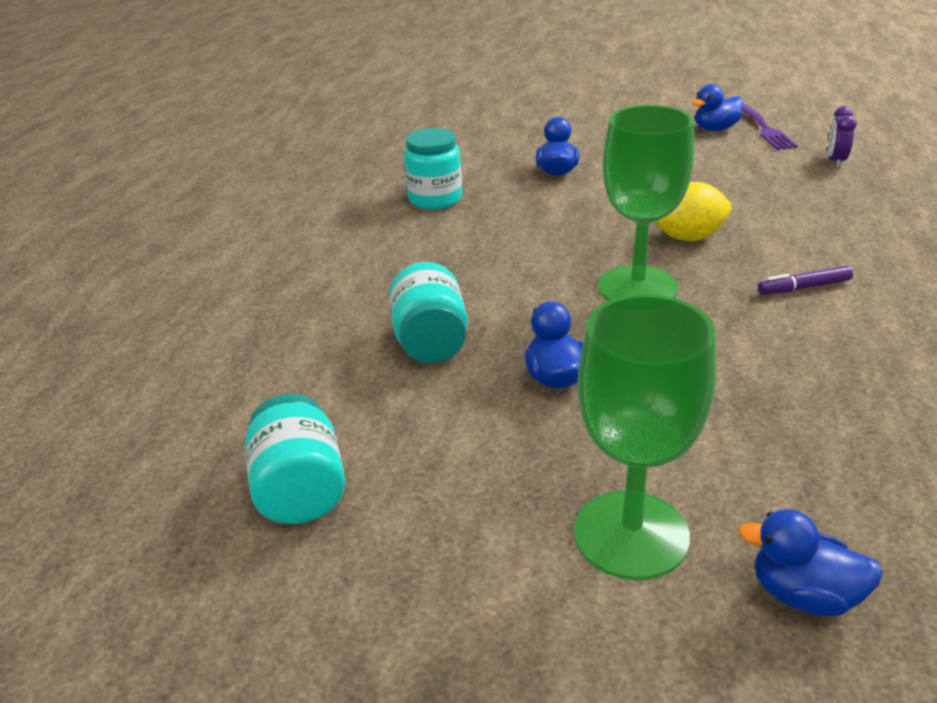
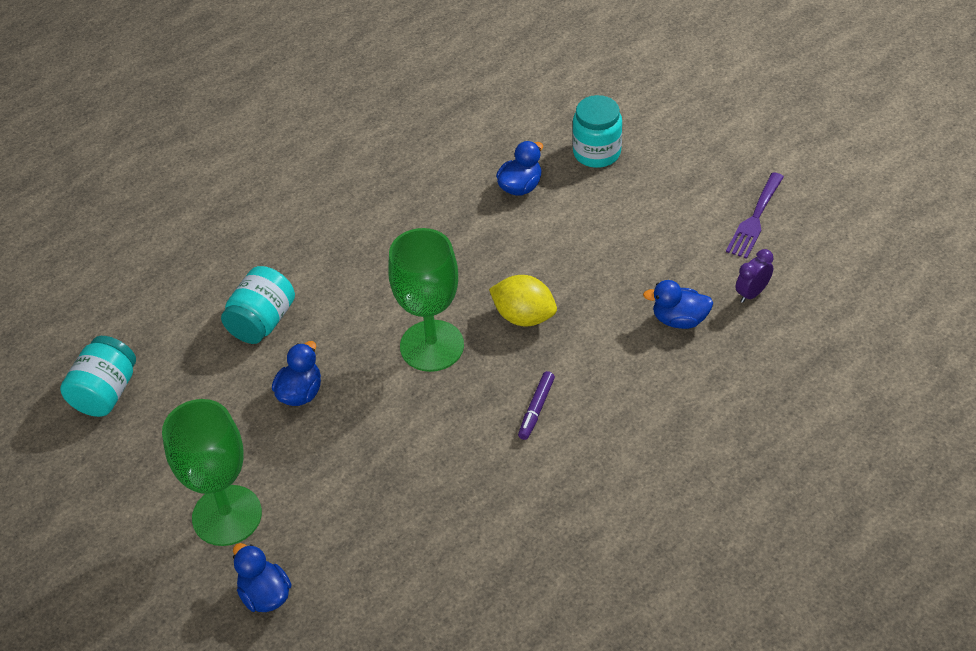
camera: 35 degrees right, 15 degrees up
(435, 199) = (400, 173): turquoise jar -> turquoise jar (596, 152)
(715, 129) = (713, 196): blue duck -> blue duck (679, 319)
(804, 287) = (536, 409): purple marker -> purple marker turned 90 degrees counterclockwise

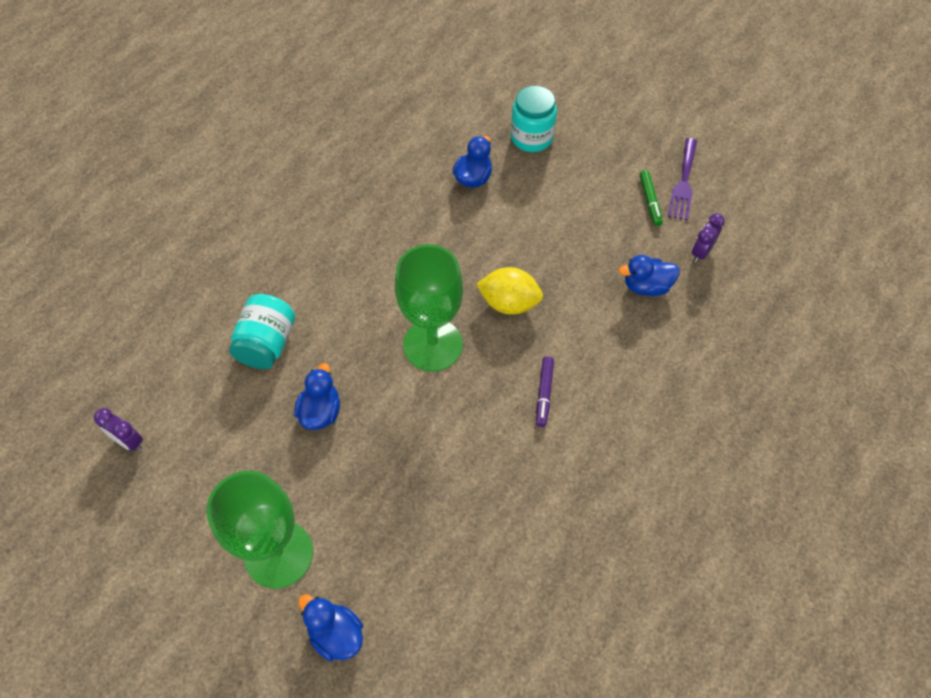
camera: 15 degrees left, 10 degrees up
(106, 392) = (129, 441): turquoise jar -> purple clock
(710, 233) = (650, 201): none -> green marker

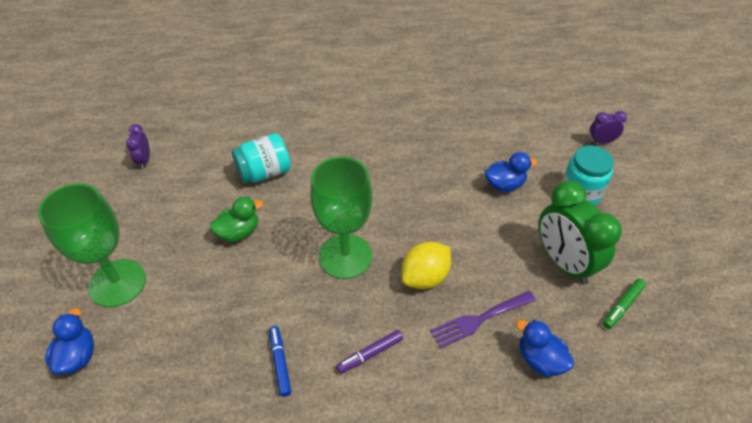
camera: 50 degrees right, 10 degrees down
(321, 411) = (239, 232): blue duck -> green duck
(494, 465) = (280, 363): none -> blue marker
(509, 303) = (425, 277): yellow lemon -> yellow lemon turned 75 degrees clockwise
(582, 203) = (564, 263): none -> green clock
(683, 182) = (671, 318): purple fork -> purple fork (479, 320)
(701, 252) = (620, 379): purple clock -> purple clock (601, 141)

